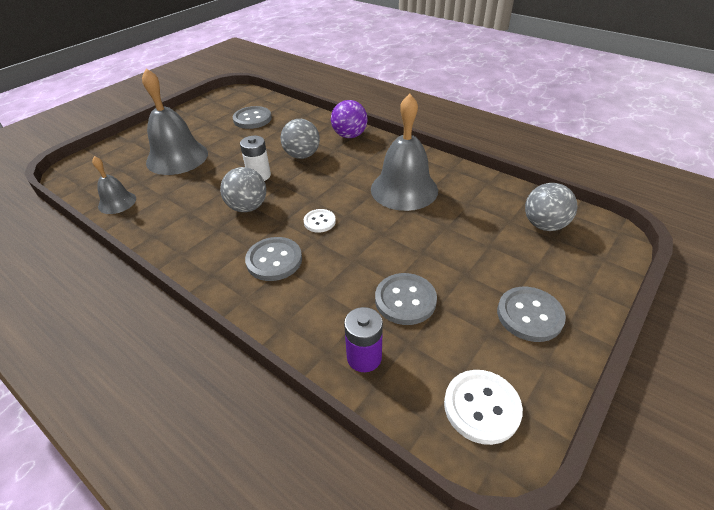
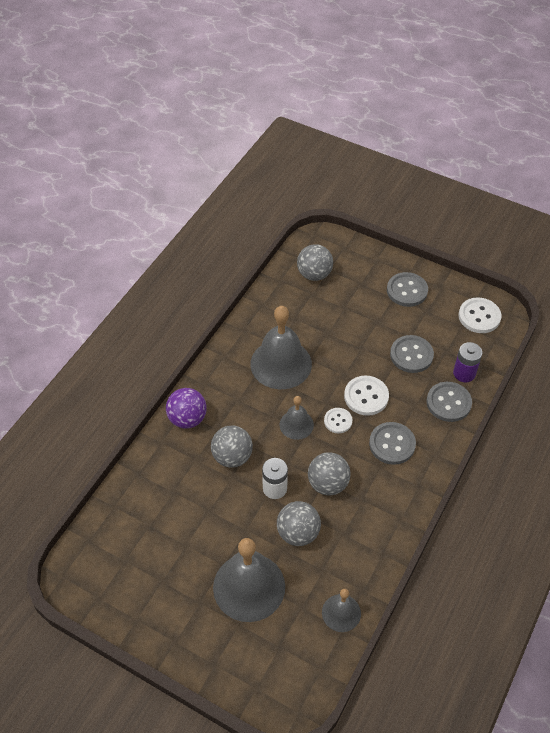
camera: 100 degrees left, 10 degrees up
(207, 185) = (298, 533): none -> grey ball
(252, 119) = (152, 530): grey button -> grey button (448, 403)
(324, 193) = (296, 424): none -> grey bell
(347, 247) = (366, 396): none -> white button

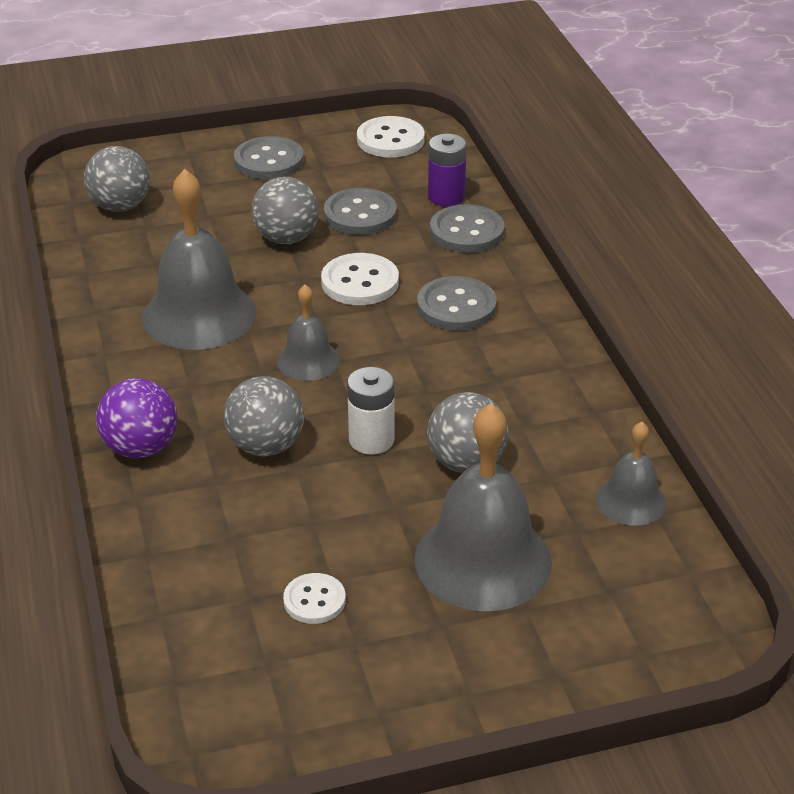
camera: 45 degrees left, 15 degrees down
(328, 484) = (433, 391): grey ball -> grey ball (286, 238)
(338, 421) = (358, 325): white button -> white button (314, 600)

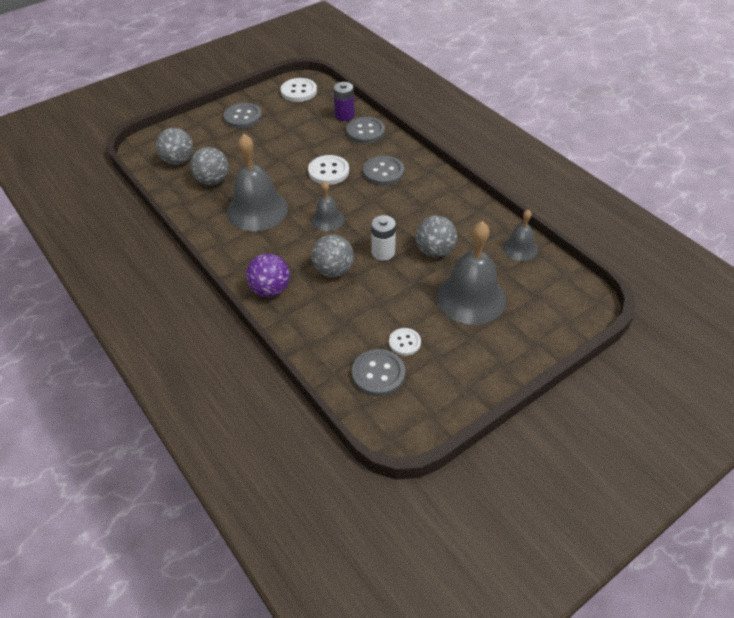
camera: 20 degrees left, 10 degrees up
(286, 238) = (277, 157): grey ball -> grey ball (212, 181)
(360, 214) = (307, 135): grey button -> grey button (378, 374)

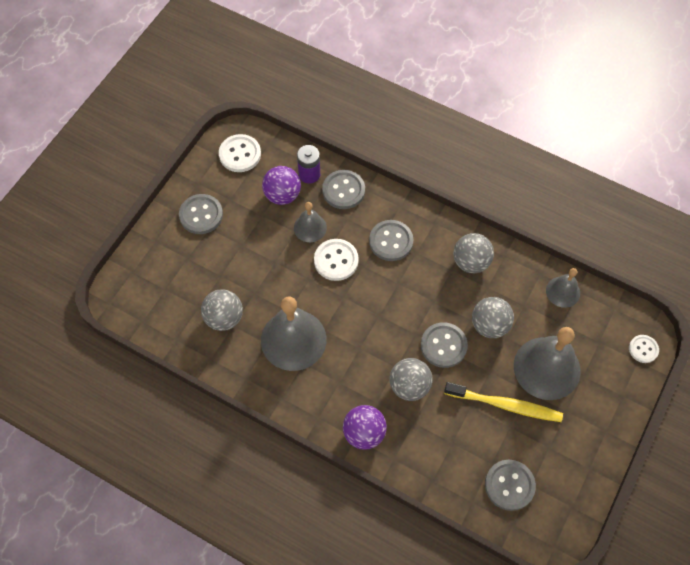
camera: 25 degrees left, 15 degrees up
(178, 161) = (170, 304): grey ball -> grey ball (471, 262)
(314, 122) = (282, 195): none -> purple ball
(327, 219) = (370, 325): grey bell -> grey bell (310, 227)
(383, 252) = (443, 346): white battery -> grey button
(404, 342) = (514, 442): white button -> white button (643, 349)
(413, 312) = (505, 405): none -> yellow toothbrush

